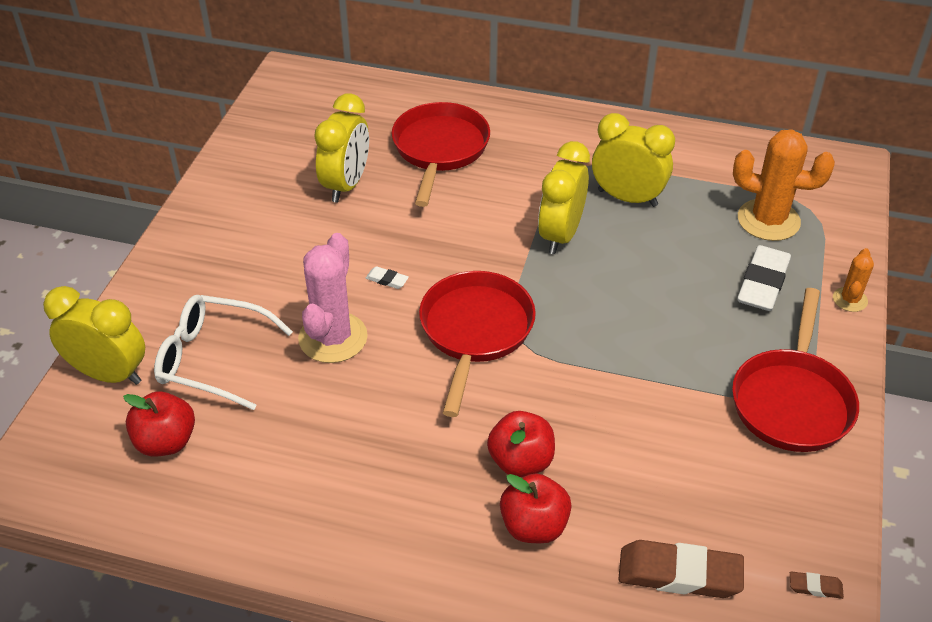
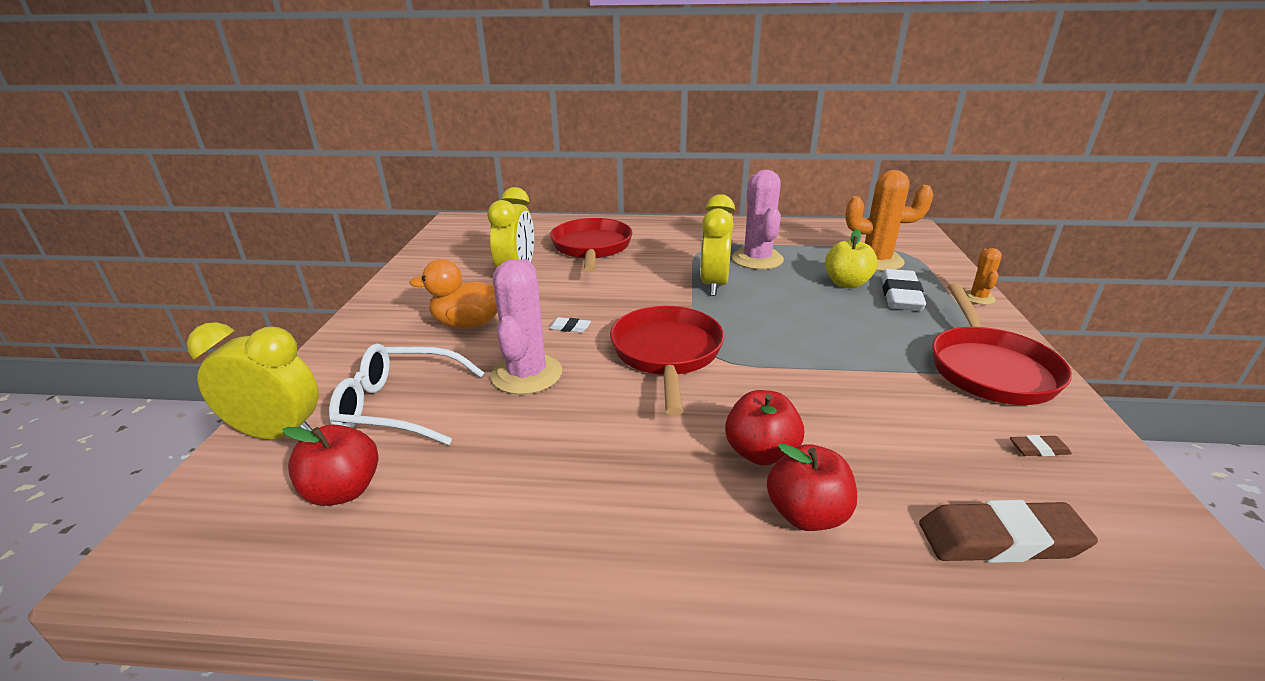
camera: 10 degrees left, 15 degrees down
(285, 259) = (468, 324): none -> orange duck
(627, 198) = (757, 259): yellow clock -> pink cactus
(712, 255) = (847, 283): none -> yellow apple
(815, 587) = (1155, 529): brown eraser -> brown eraser (1038, 449)

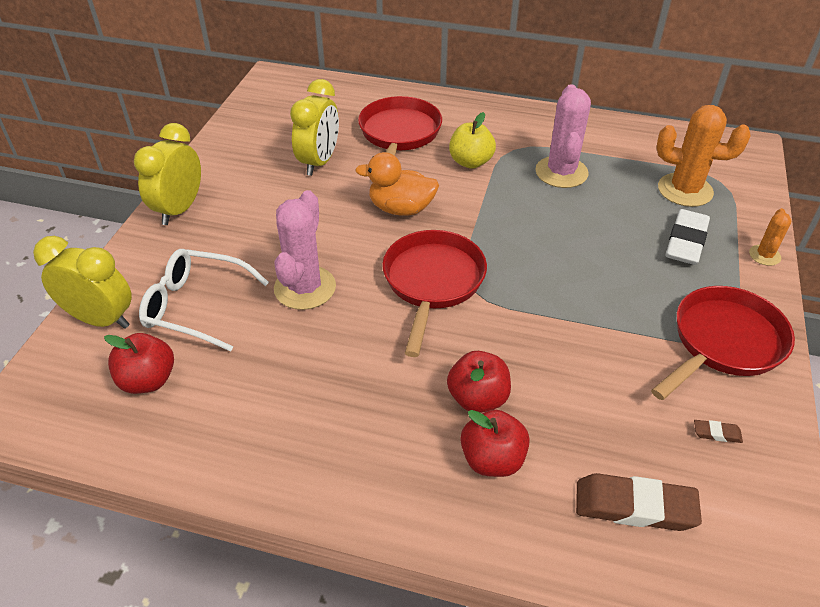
camera: 10 degrees right, 15 degrees up
(468, 324) = (264, 221): orange duck -> orange duck (401, 209)
(570, 328) = (353, 239): white eraser -> none
(714, 285) = (505, 202): yellow clock -> yellow clock (179, 209)
(847, 283) = (639, 218): yellow apple -> yellow apple (470, 162)
(989, 368) = (723, 343): red pan -> red pan turned 150 degrees counterclockwise

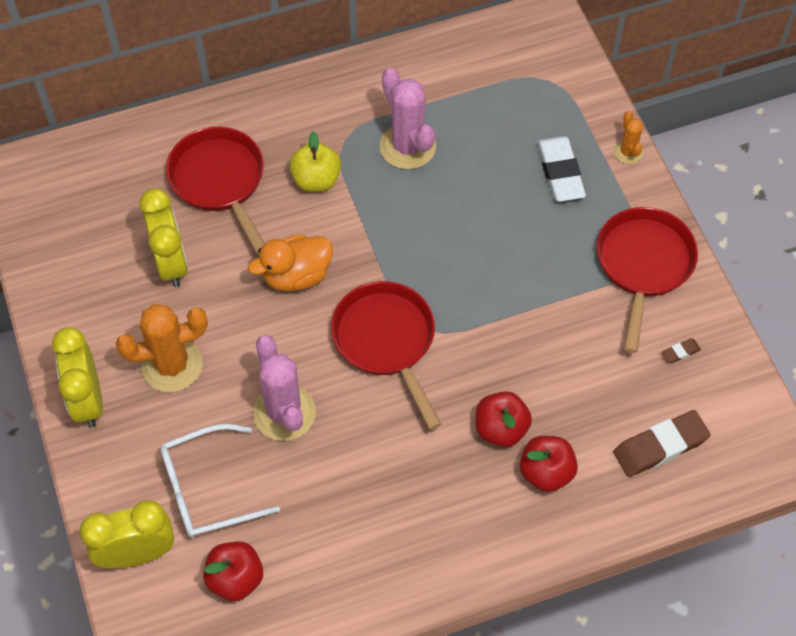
camera: 35 degrees left, 15 degrees up
(685, 190) = (526, 109): orange cactus -> orange cactus (172, 365)

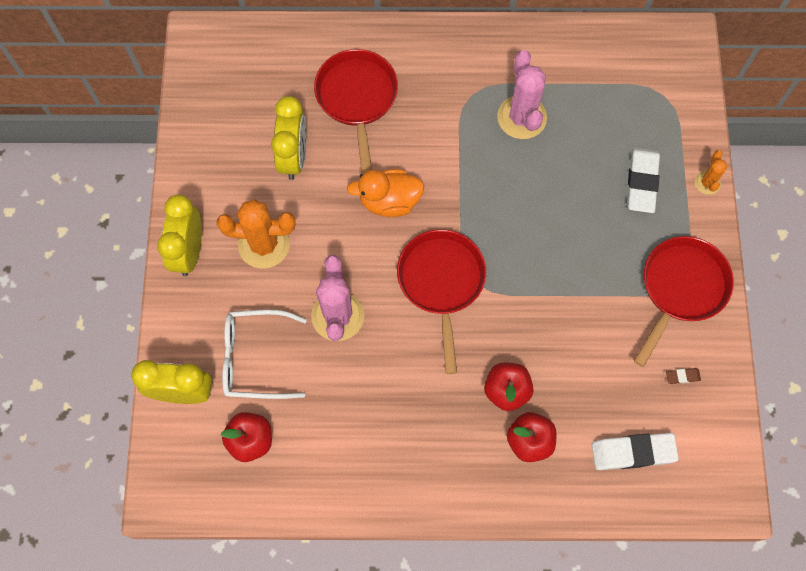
camera: 20 degrees right, 10 degrees up
(316, 180) = (435, 123): yellow apple -> none
(660, 446) = (633, 452): brown eraser -> white eraser

